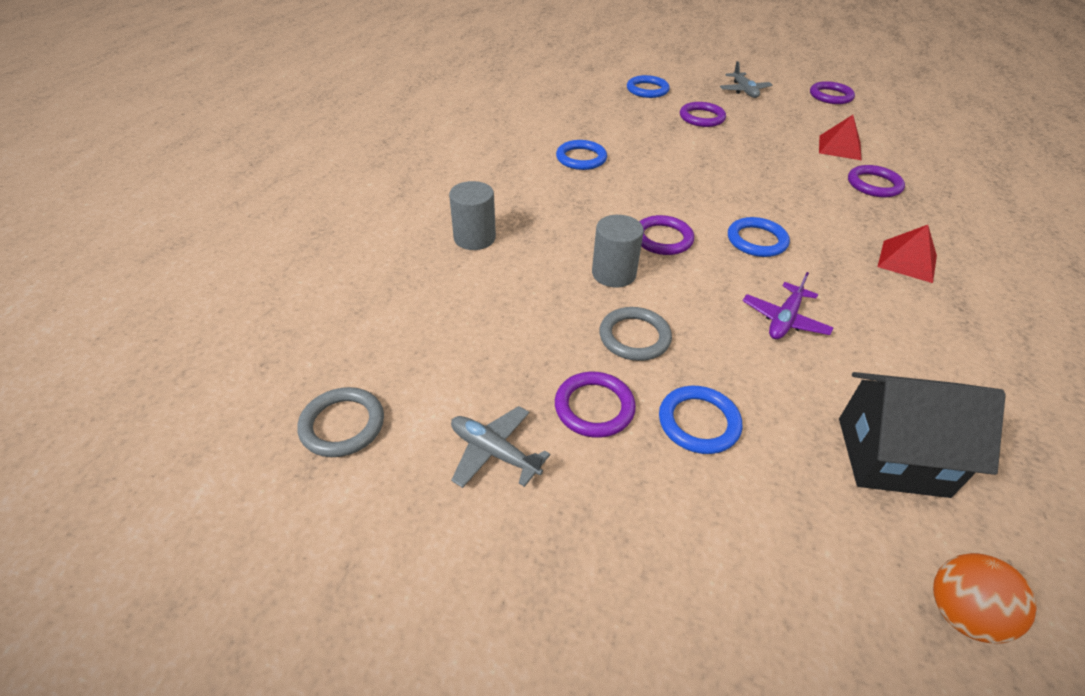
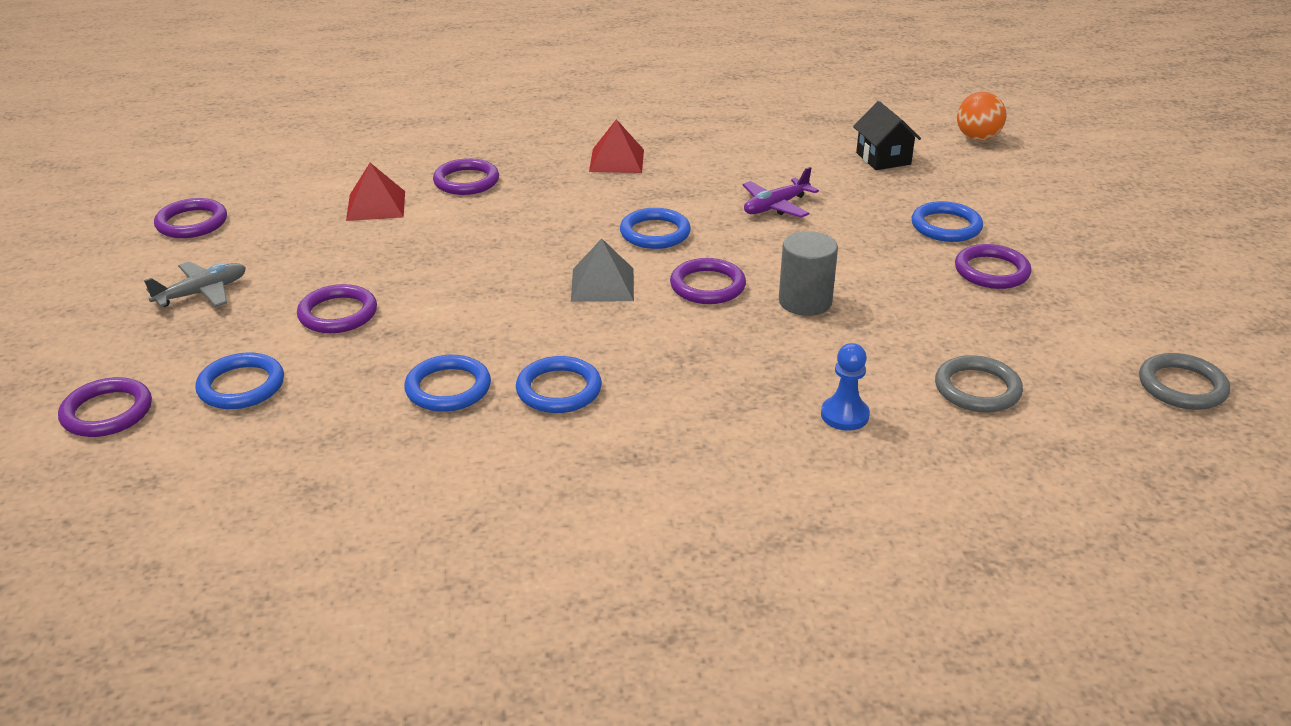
camera: 115 degrees left, 10 degrees down
(474, 238) = (844, 415): grey cylinder -> blue pawn
(494, 452) = (1094, 303): grey plane -> none
(607, 132) = (448, 388): none -> blue ring
(634, 337) = (886, 270): grey ring -> grey ring (977, 389)
(647, 65) = (107, 412): none -> purple ring
(689, 199) = (602, 284): none -> grey pyramid
(784, 320) = (775, 206): purple plane -> purple plane turned 135 degrees clockwise
(891, 456) = (883, 158): black house -> black house, size x0.64

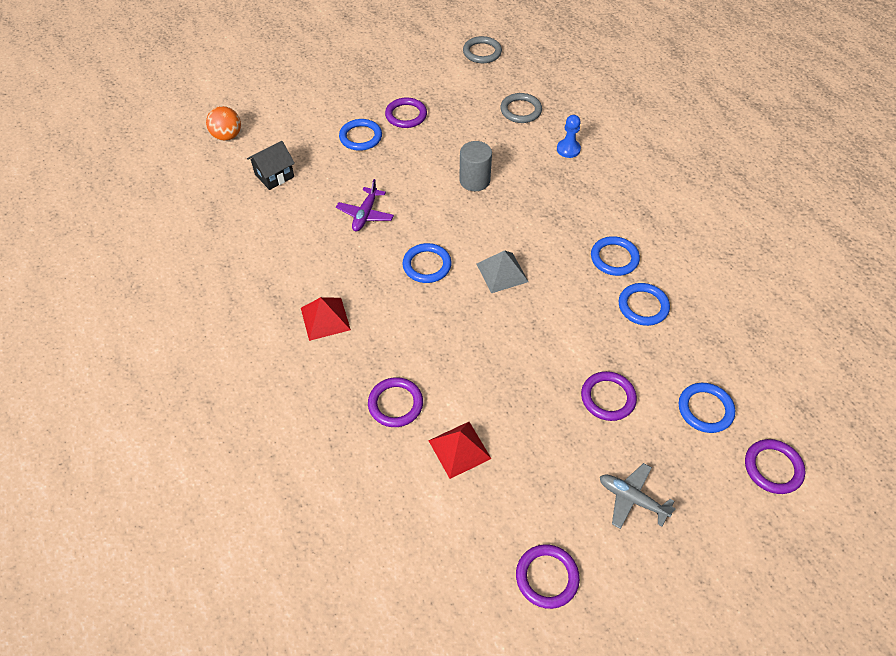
camera: 110 degrees left, 20 degrees up
(707, 286) = (479, 224): purple ring -> none
(775, 206) = (365, 214): purple plane -> purple plane turned 75 degrees clockwise

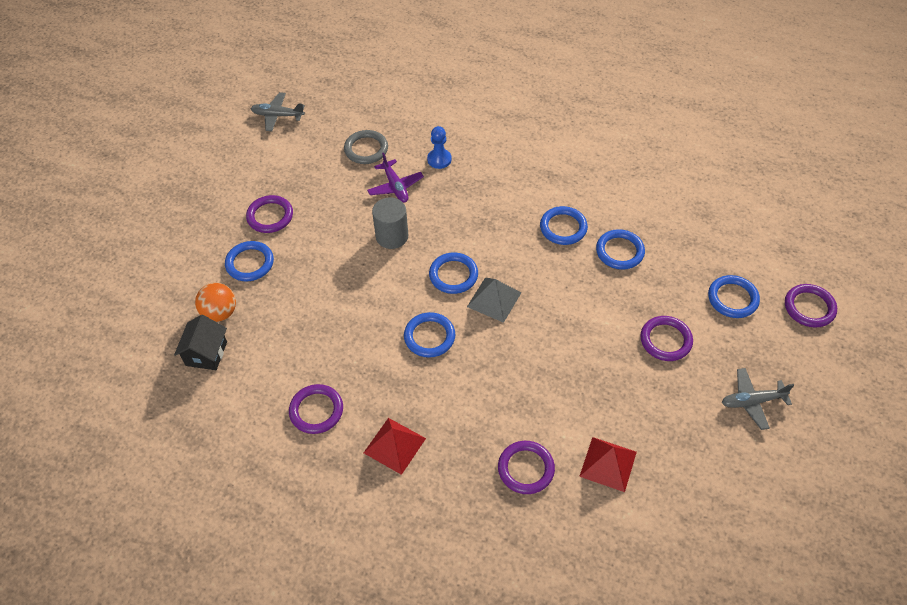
camera: 40 degrees left, 0 degrees up
(227, 136) = (115, 348): orange ball -> orange ball (220, 313)
(365, 214) = (331, 330): purple plane -> purple plane (395, 186)
(482, 52) = (277, 115): grey ring -> grey plane
(490, 235) = (453, 275): none -> blue ring
(547, 577) = (757, 504): purple ring -> purple ring (316, 410)

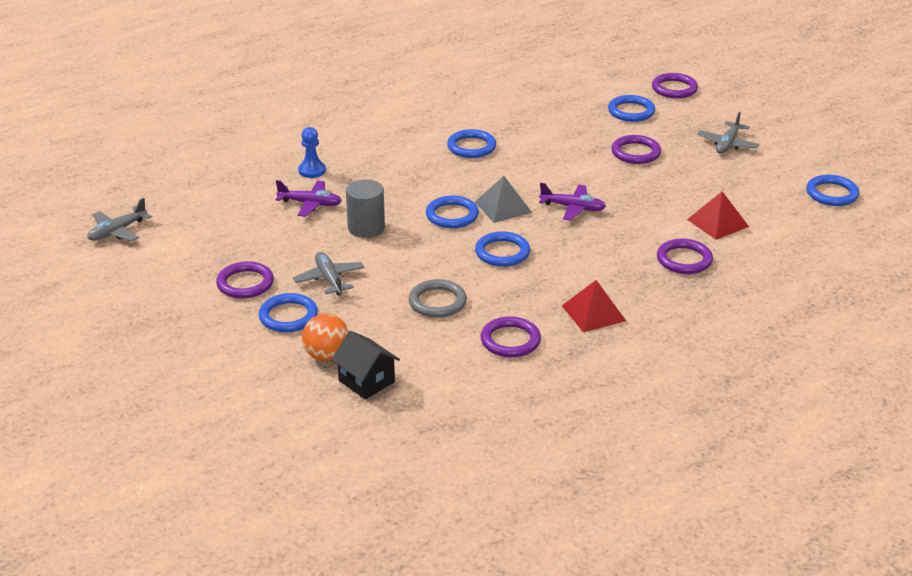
camera: 55 degrees left, 20 degrees down
(310, 257) = (329, 279): none -> grey plane
(366, 149) = (241, 201): grey ring -> grey ring (437, 302)
(535, 345) = (573, 208): none -> purple plane
(619, 251) = (528, 134): blue ring -> blue ring (832, 194)

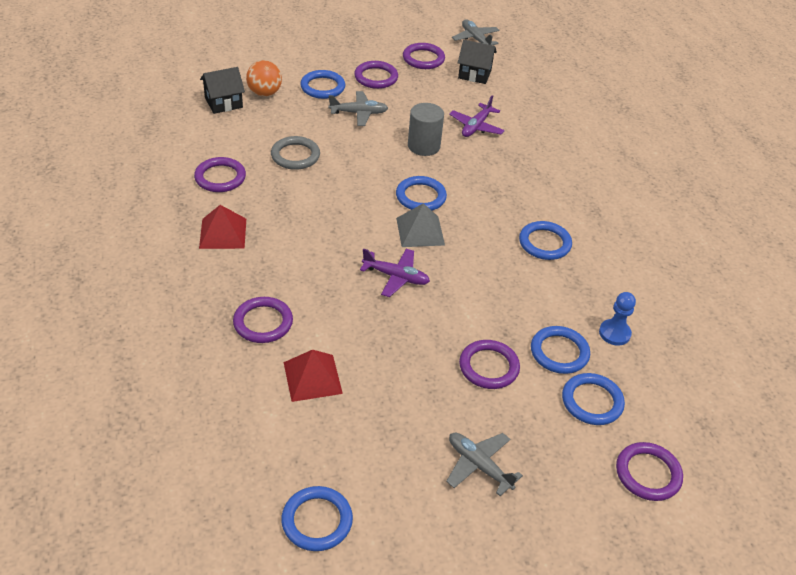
camera: 105 degrees right, 10 degrees up
(184, 259) = (423, 59): none -> purple ring
(202, 220) = (474, 74): none -> black house
(312, 170) = (532, 138): blue pawn -> blue pawn (614, 333)
(502, 252) = (345, 209): blue ring -> blue ring (559, 352)
(573, 208) = (396, 277): purple plane -> purple plane turned 105 degrees counterclockwise

